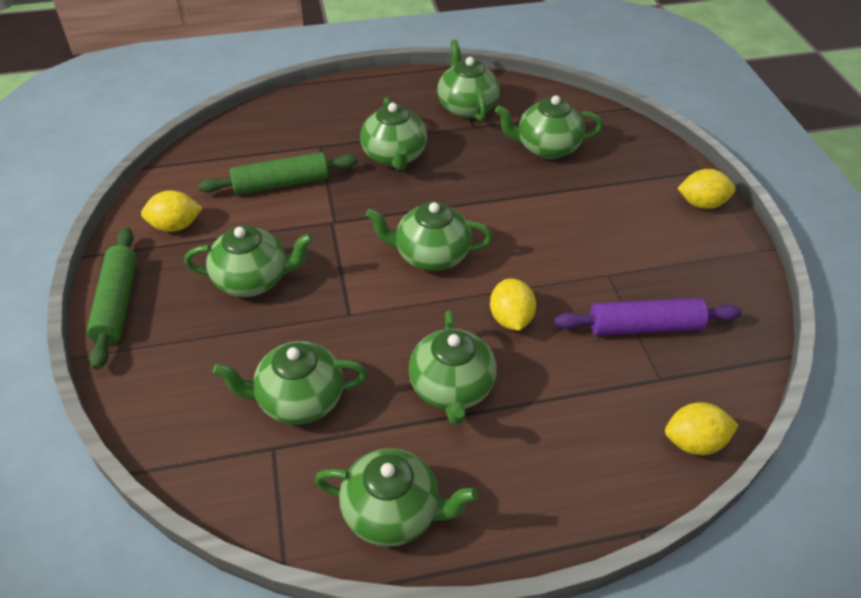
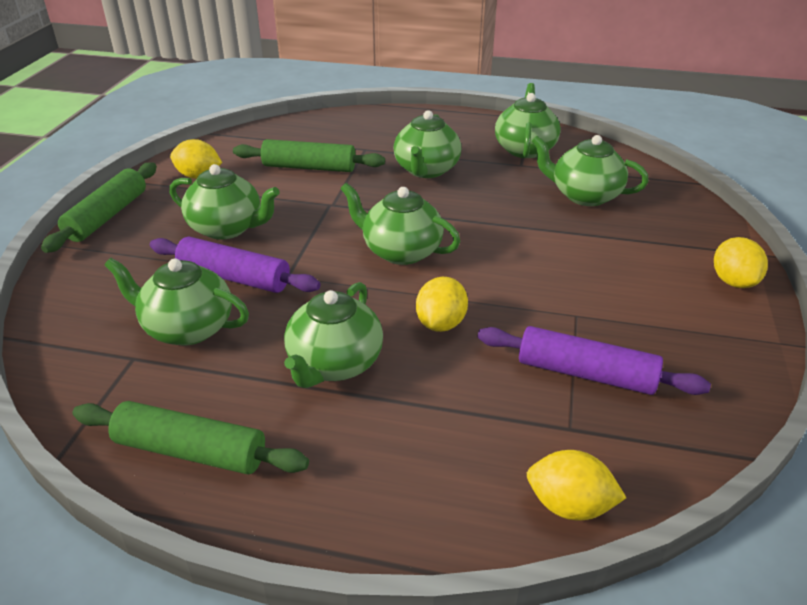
camera: 25 degrees right, 10 degrees down
(301, 332) = (234, 277): none -> purple rolling pin
(393, 512) = (191, 451): green teapot -> green rolling pin
(701, 204) = (733, 281): yellow lemon -> yellow lemon turned 60 degrees clockwise

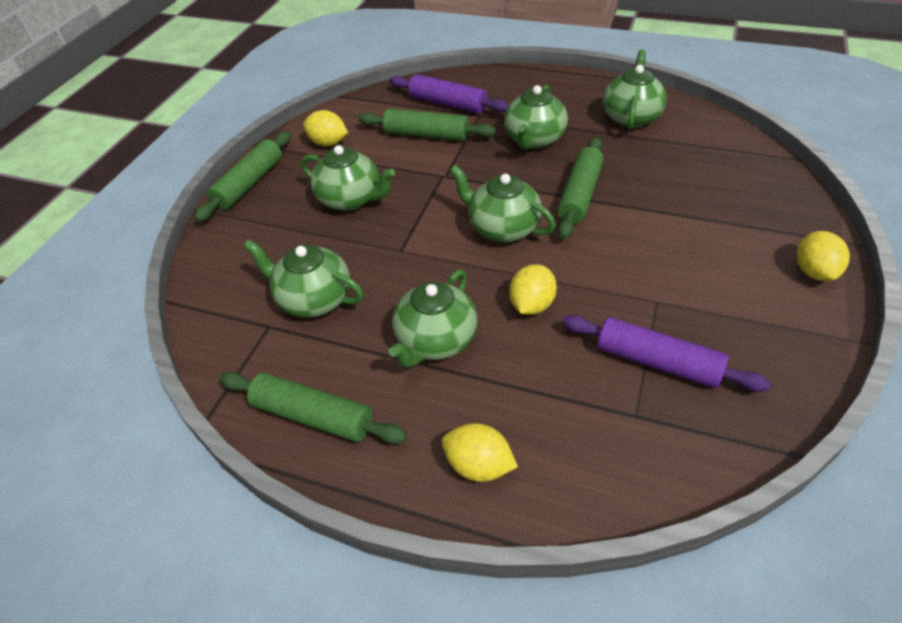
camera: 10 degrees right, 10 degrees up
(234, 277) = (354, 250): purple rolling pin -> purple rolling pin (448, 104)
(481, 219) = (580, 195): none -> green rolling pin
(569, 505) = (625, 489): yellow lemon -> yellow lemon (478, 466)
(584, 195) = (682, 171): green teapot -> none

